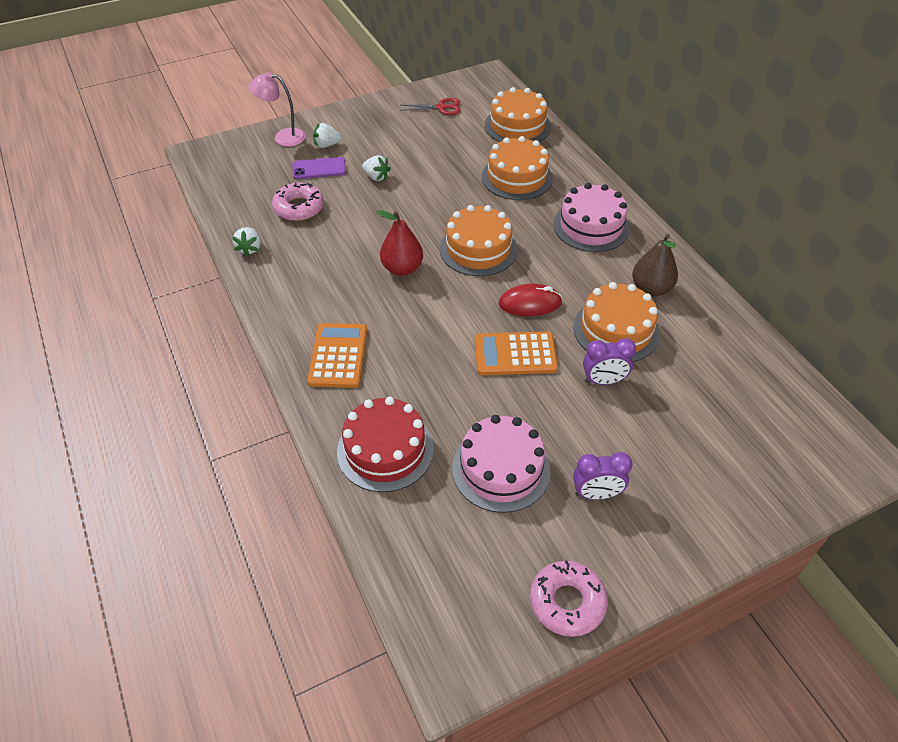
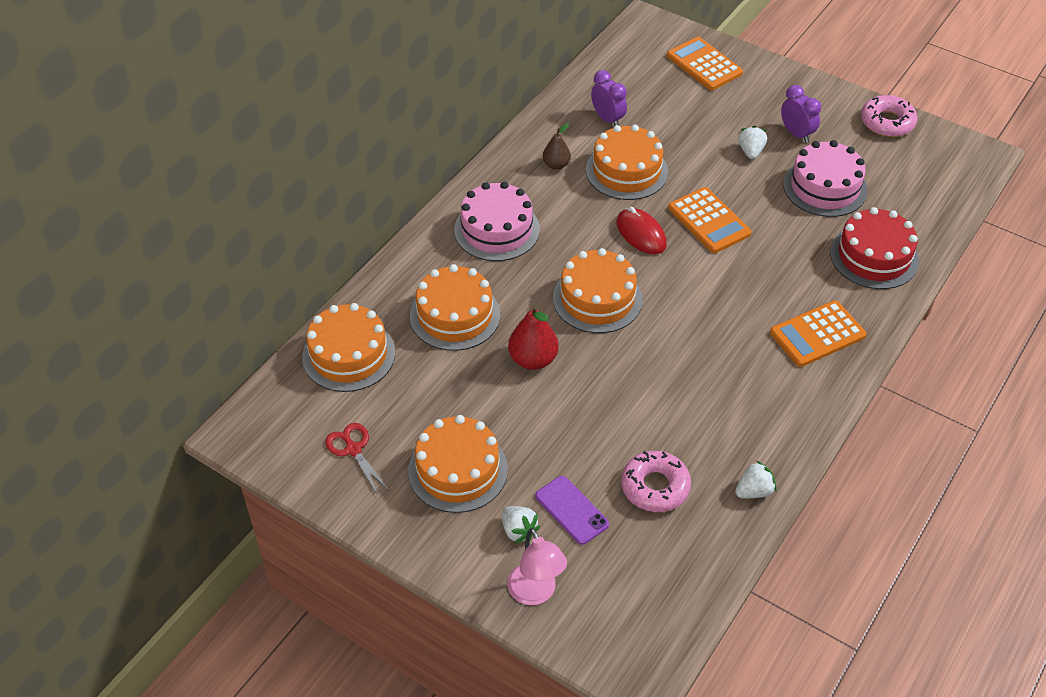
camera: 120 degrees left, 0 degrees up
(376, 177) = (545, 443): white strawberry -> white strawberry (750, 151)
(390, 138) = (458, 470): none -> orange cake
(402, 268) = (673, 344): red pear -> red pear (533, 359)
(603, 381) = (690, 161): purple clock -> purple clock (607, 119)
(651, 289) = (556, 165): brown pear -> brown pear, size x0.64
(761, 475) = (704, 64): none -> orange calculator

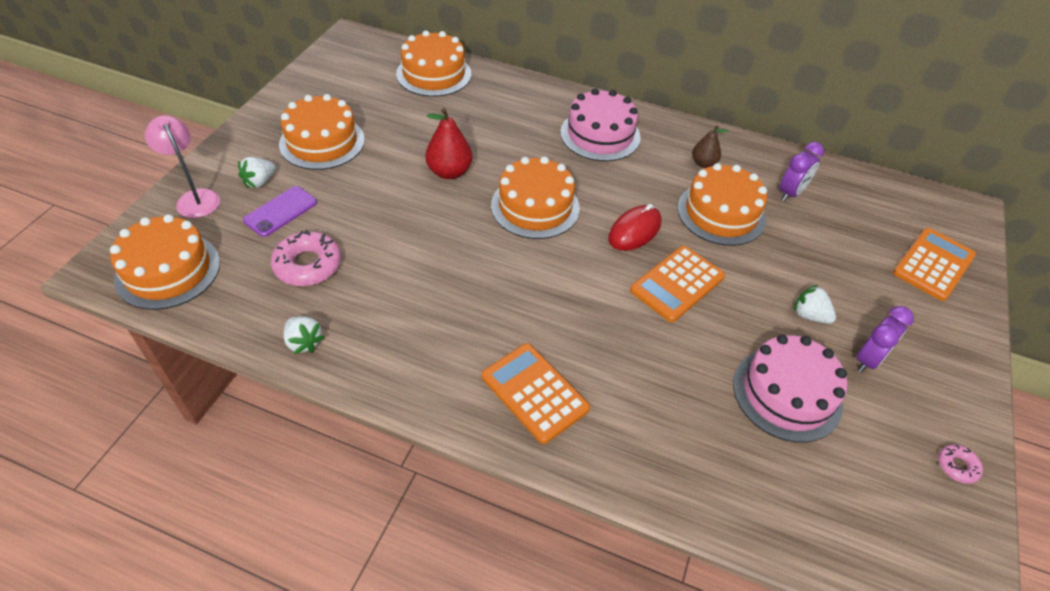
camera: 75 degrees right, 0 degrees up
(353, 449) = (339, 88): red scissors -> none
(455, 315) = (489, 122): orange cake -> orange cake (168, 270)
(535, 593) = (195, 198): pink lamp -> pink lamp turned 90 degrees clockwise
(750, 151) = (809, 315): white strawberry -> white strawberry turned 135 degrees counterclockwise
(874, 256) = (685, 452): red cake -> none
(887, 122) = (957, 466): pink donut -> pink donut, size x0.52

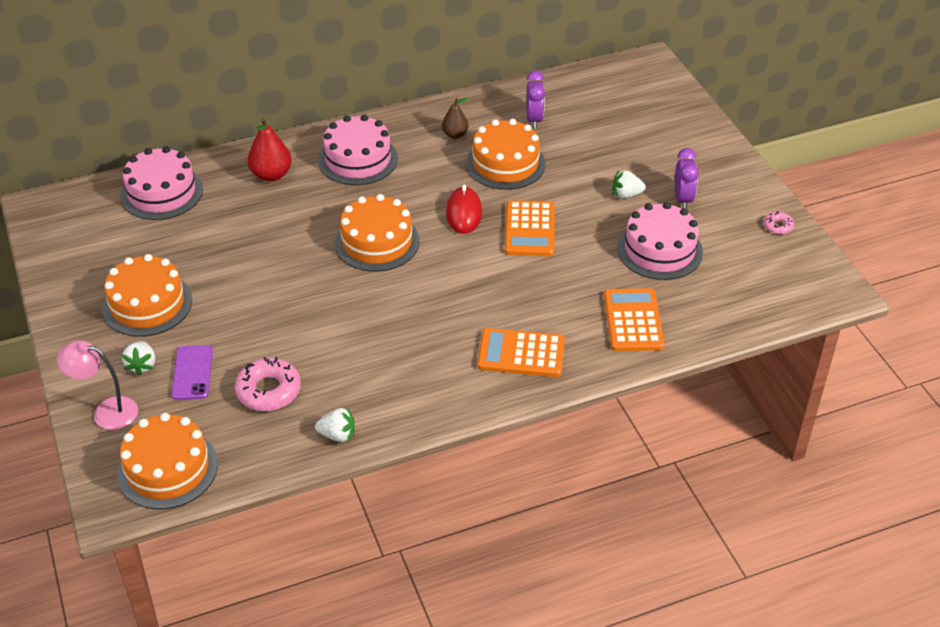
camera: 40 degrees left, 5 degrees down
(434, 74) = (161, 192): orange cake -> pink cake
(449, 172) = (282, 259): red pear -> red pear (271, 175)
(933, 264) = (663, 113): orange calculator -> orange calculator (633, 320)

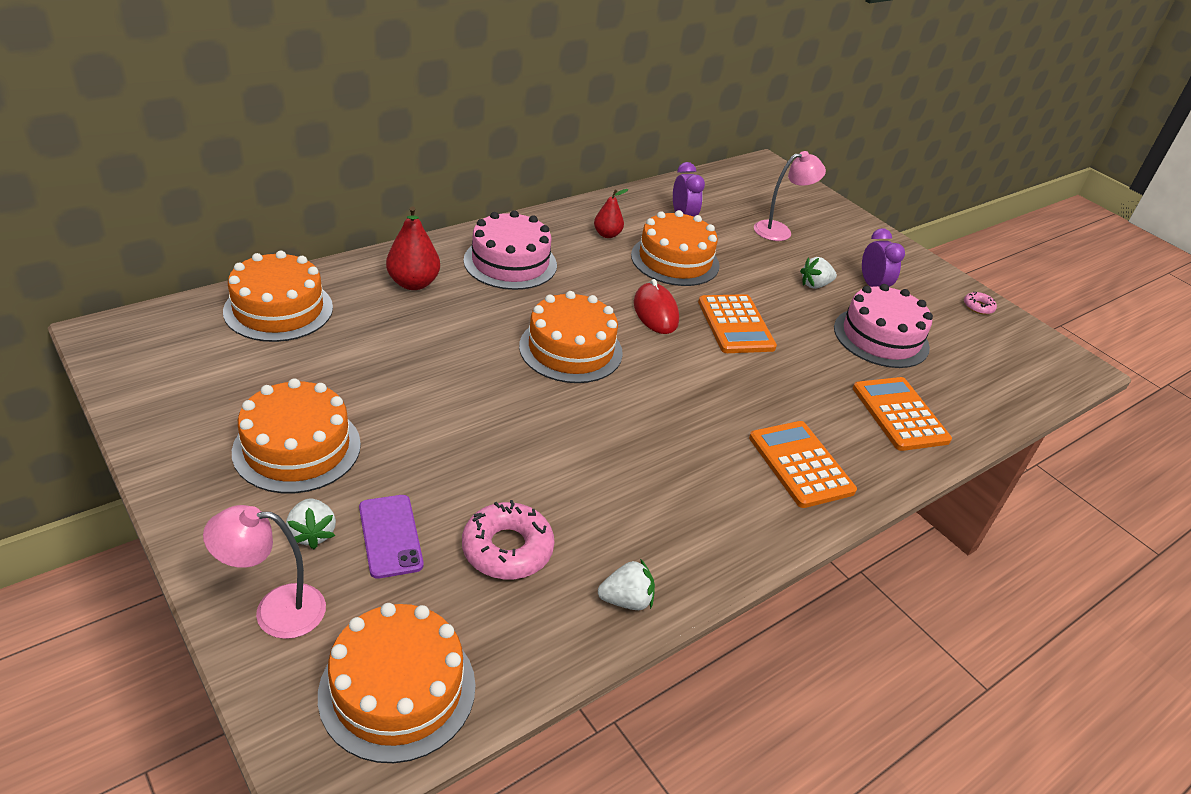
camera: 20 degrees left, 5 degrees down
(161, 192) = (278, 309): pink cake -> orange cake
(455, 135) = (607, 234): brown pear -> red pear
(521, 353) = (800, 464): orange calculator -> orange calculator turned 75 degrees clockwise
(623, 136) = (779, 230): none -> pink lamp

